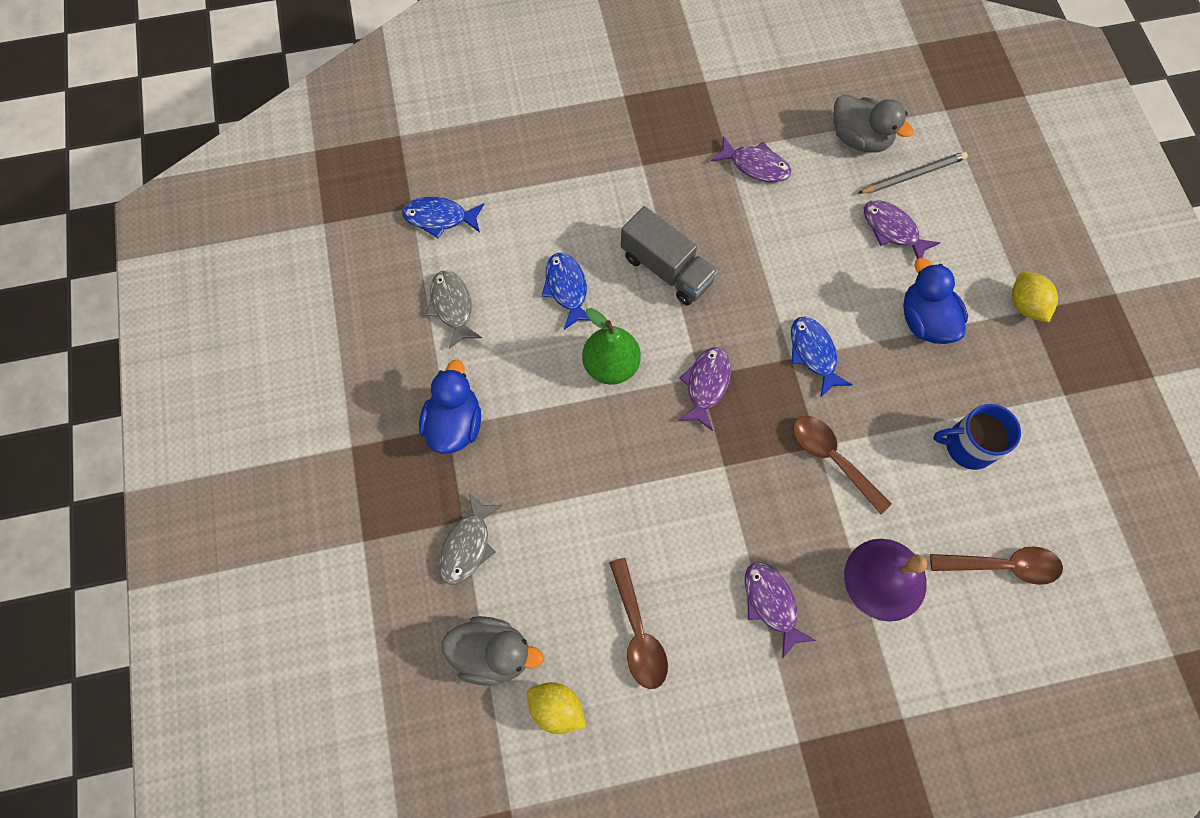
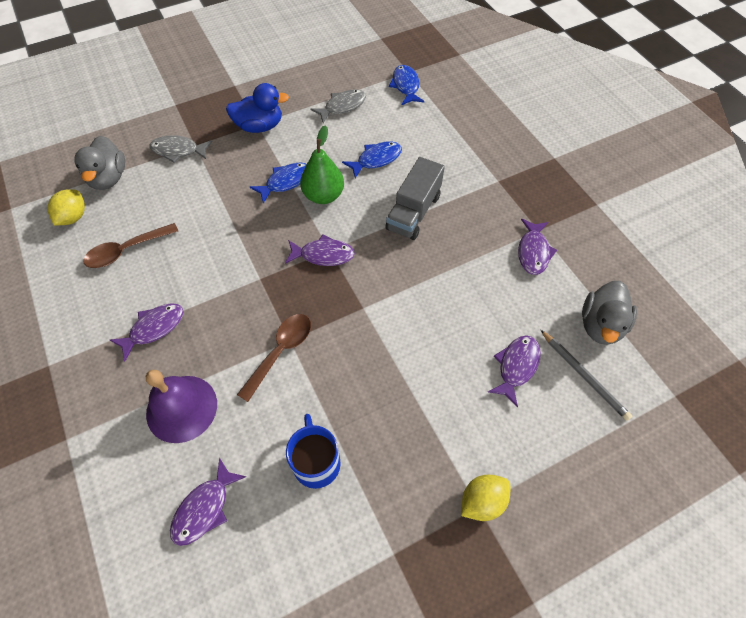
camera: 75 degrees right, 10 degrees down
(813, 353) = (372, 323): blue fish -> blue fish (285, 182)
(925, 321) = (432, 407): blue duck -> none
(1002, 566) = (204, 508): brown spoon -> purple fish

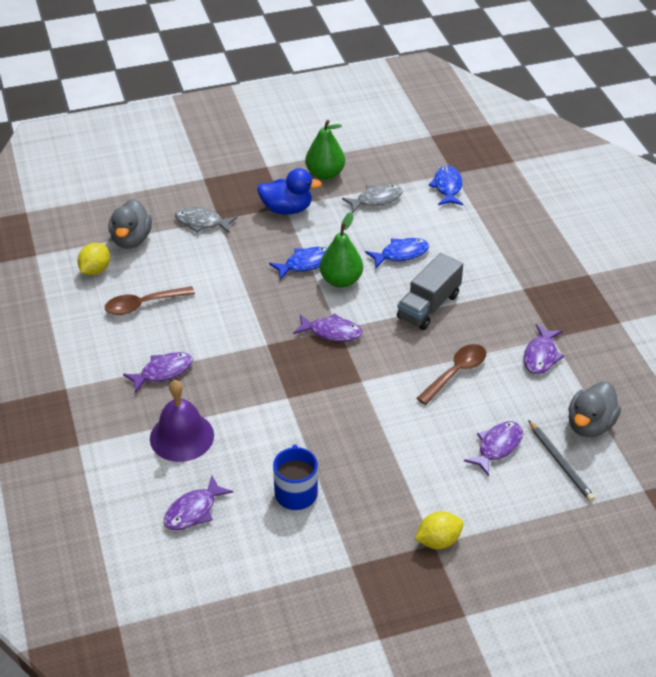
camera: 10 degrees right, 15 degrees down
(280, 352) = (277, 406): brown spoon -> brown spoon (456, 373)
(290, 86) = (325, 174): none -> green pear

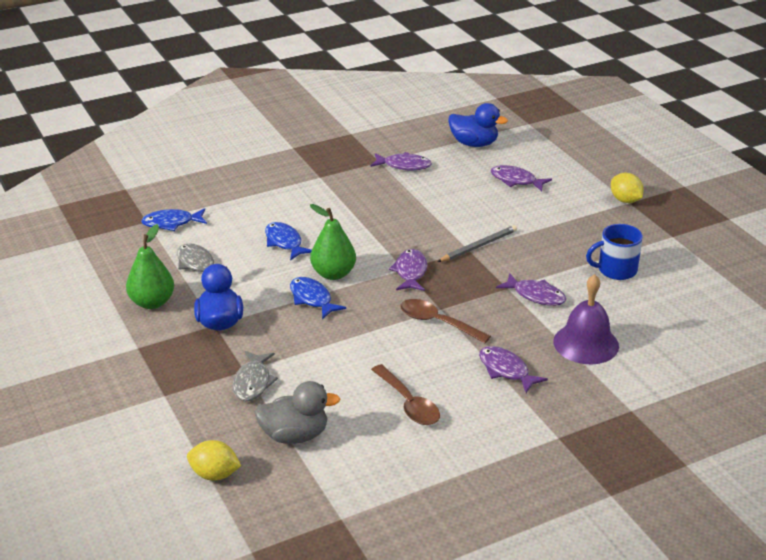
camera: 100 degrees left, 10 degrees down
(95, 270) = (358, 455): yellow lemon -> yellow lemon (214, 474)
(193, 511) = (668, 322): purple fish -> purple fish (536, 295)
(428, 306) = (357, 222): grey truck -> none
(456, 373) = (440, 203): brown spoon -> brown spoon (437, 322)
(560, 463) = (519, 154): grey pencil -> grey pencil (478, 246)
(590, 425) = (474, 144): grey duck -> blue duck

